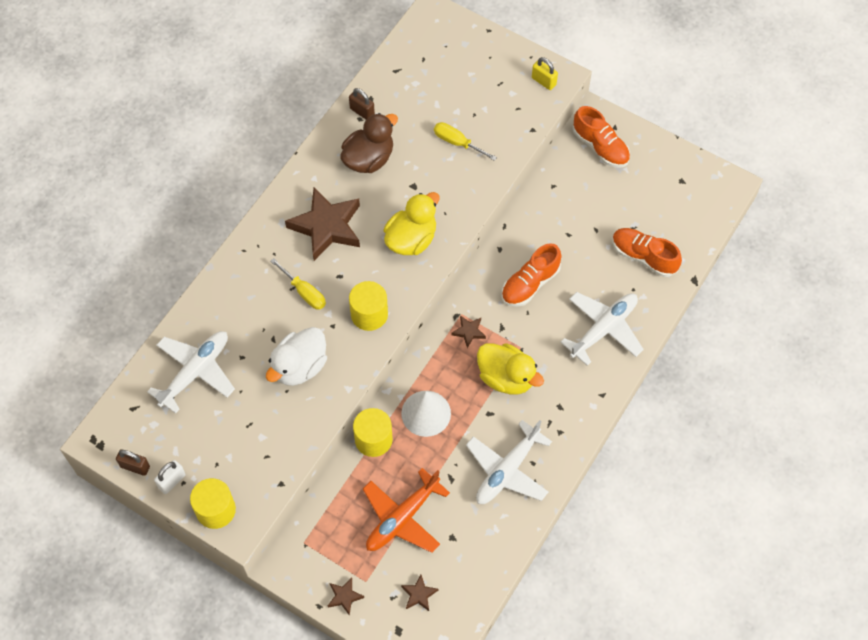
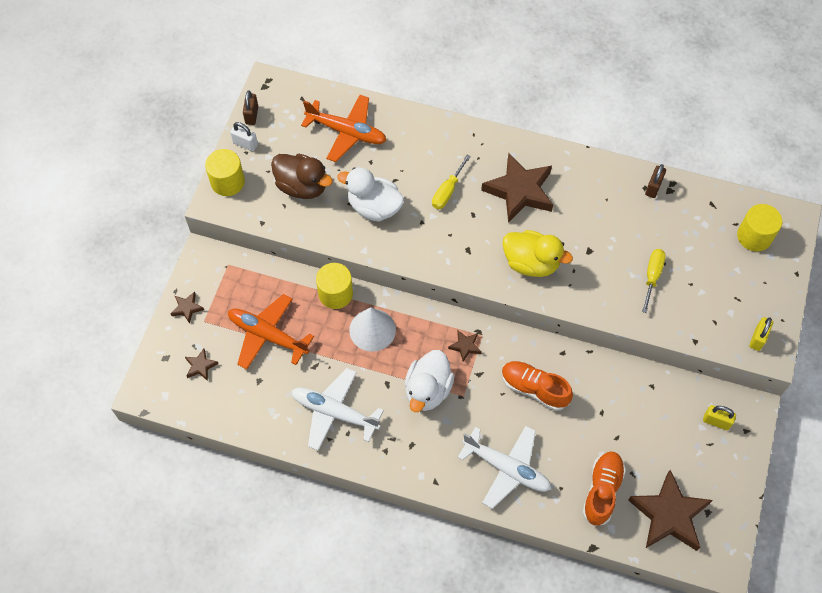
camera: 75 degrees right, 0 degrees up
(195, 372) = (347, 132): white plane -> orange plane
(369, 159) = (604, 206): brown duck -> brown duck (302, 186)
(369, 314) = (442, 248): yellow cylinder -> yellow cylinder (754, 236)
(506, 377) = (428, 390): yellow duck -> white duck
(600, 147) = (716, 421): orange shoe -> yellow padlock
(677, 211) = (669, 515): none -> brown star

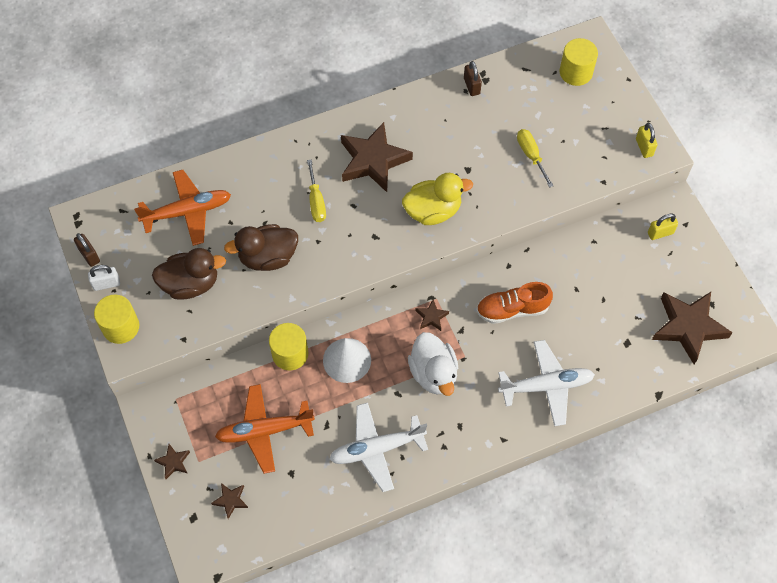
camera: 40 degrees left, 0 degrees up
(374, 207) = (267, 257): white duck -> brown duck
(602, 491) = (628, 347): orange shoe -> none

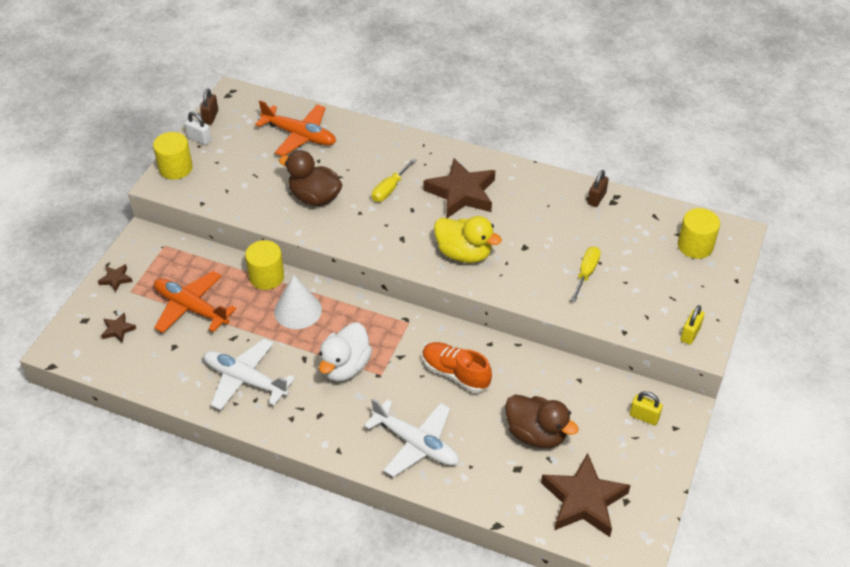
camera: 45 degrees right, 15 degrees down
(191, 284) = (247, 176): brown duck -> brown duck (536, 434)
(431, 317) = (390, 331): brown star -> none

